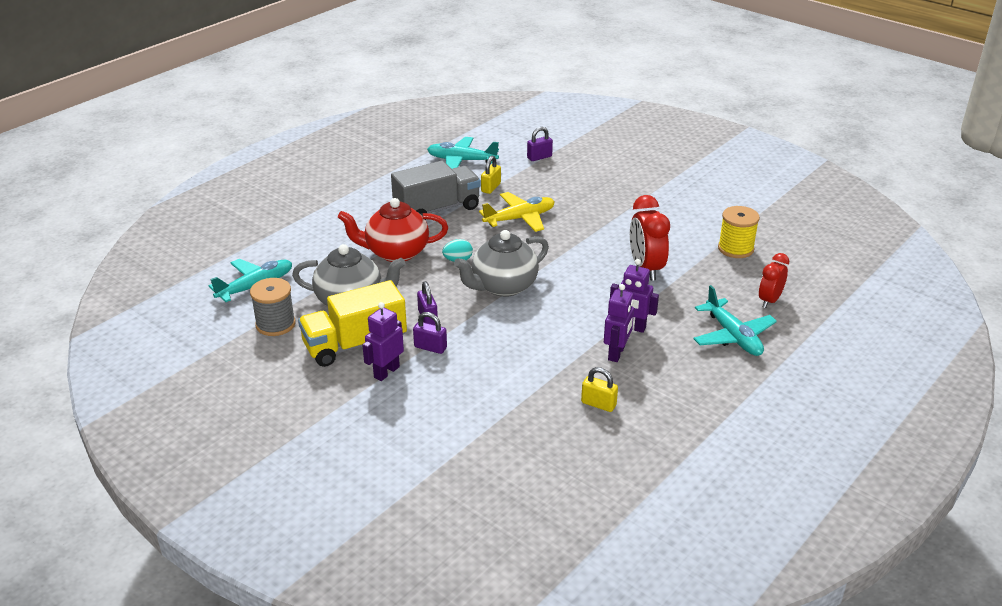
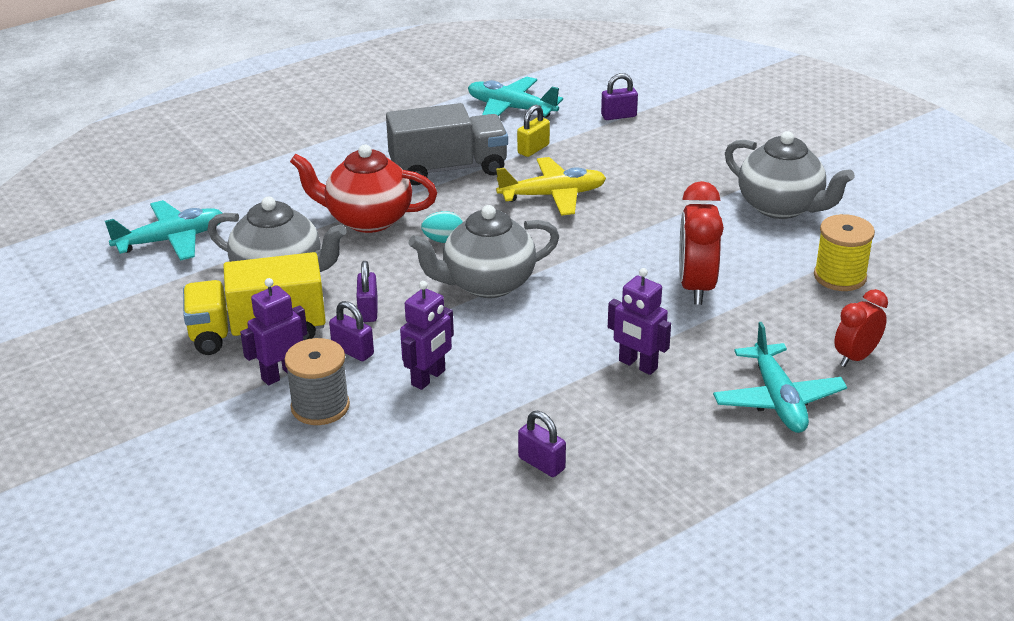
camera: 15 degrees right, 0 degrees up
(275, 324) = (172, 291): grey spool -> grey spool (320, 406)
(598, 404) = (541, 463): yellow padlock -> purple padlock
(617, 353) = (600, 398): purple robot -> purple robot (428, 378)
(677, 207) = (781, 207): none -> grey teapot

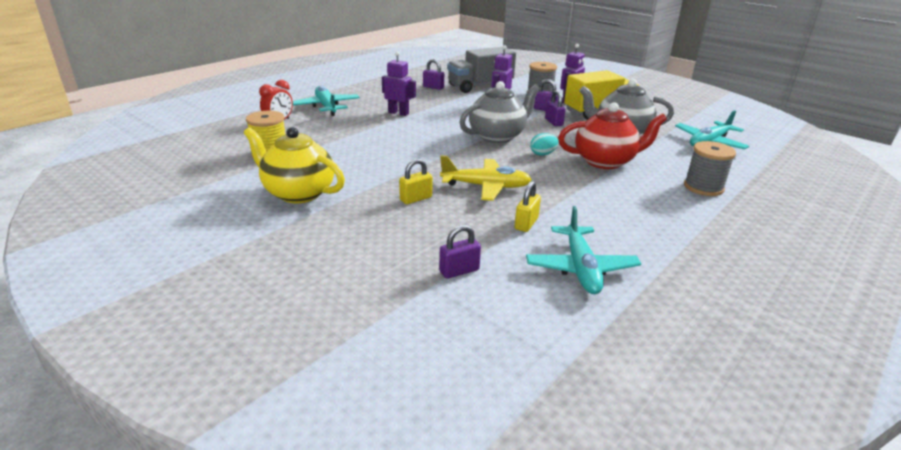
camera: 165 degrees right, 5 degrees down
(290, 171) = (703, 187): none -> grey spool
(448, 169) = (584, 199): grey truck -> grey truck (480, 86)
(511, 108) = (580, 268): turquoise plane -> turquoise plane turned 75 degrees clockwise
(553, 195) = (486, 186): yellow plane -> yellow plane turned 150 degrees counterclockwise
(642, 187) = (416, 199): none -> yellow padlock
(696, 287) = (368, 143): red clock -> none
(781, 207) = (298, 193): grey teapot -> yellow teapot

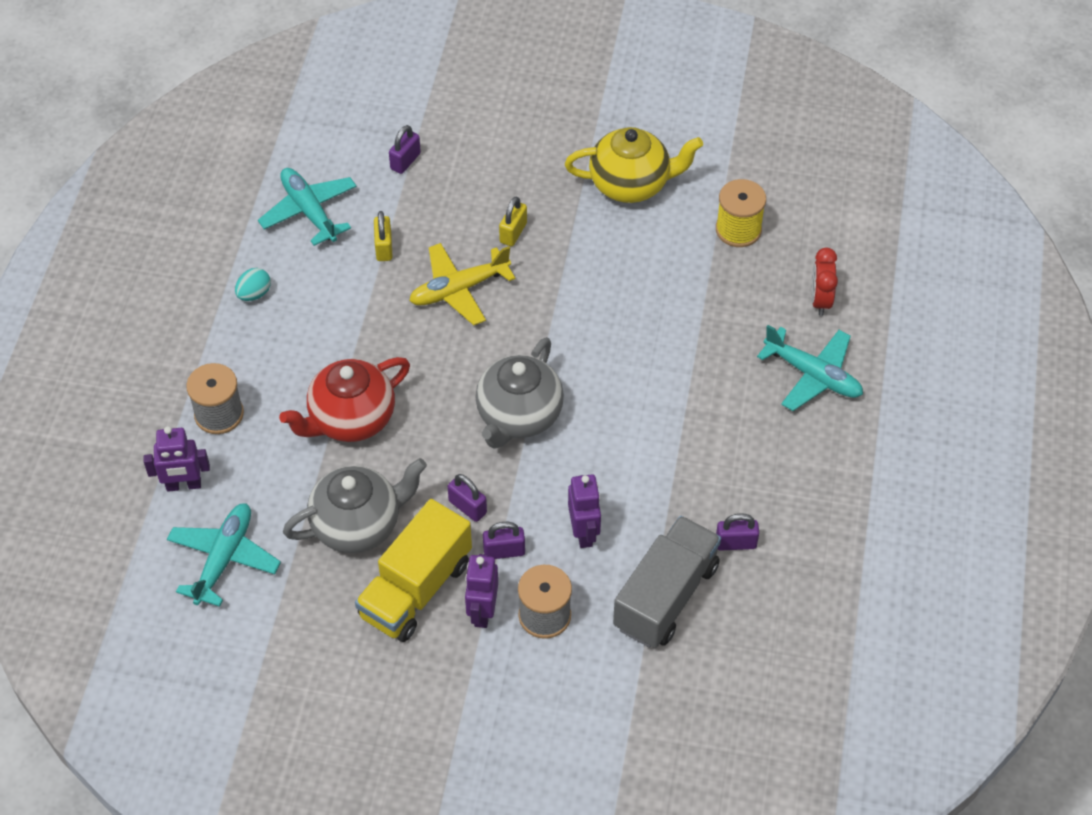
camera: 150 degrees right, 25 degrees up
(398, 113) = (700, 413): purple robot -> purple robot (183, 485)
(543, 154) = (435, 397): turquoise egg -> turquoise egg (254, 294)

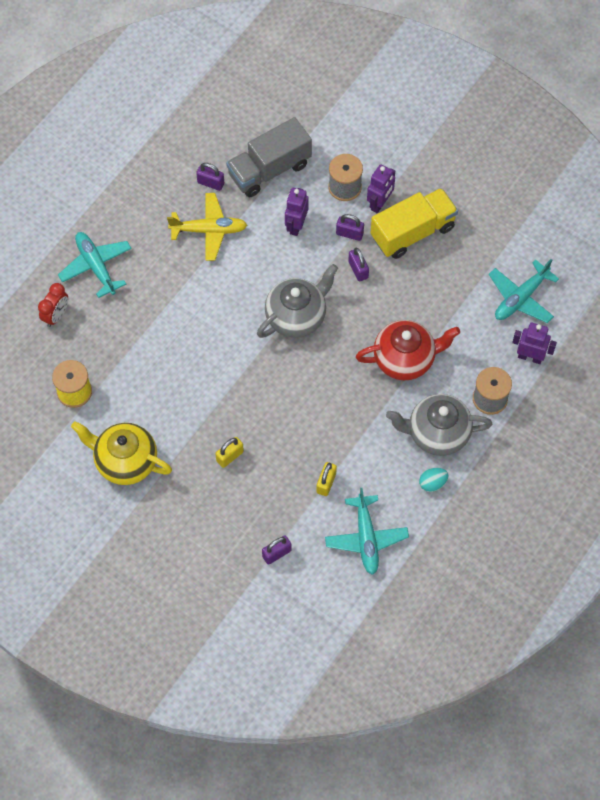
camera: 155 degrees left, 10 degrees up
(358, 524) = (430, 286): grey teapot -> grey teapot (437, 433)
(459, 289) = (290, 426): yellow plane -> yellow plane (209, 230)

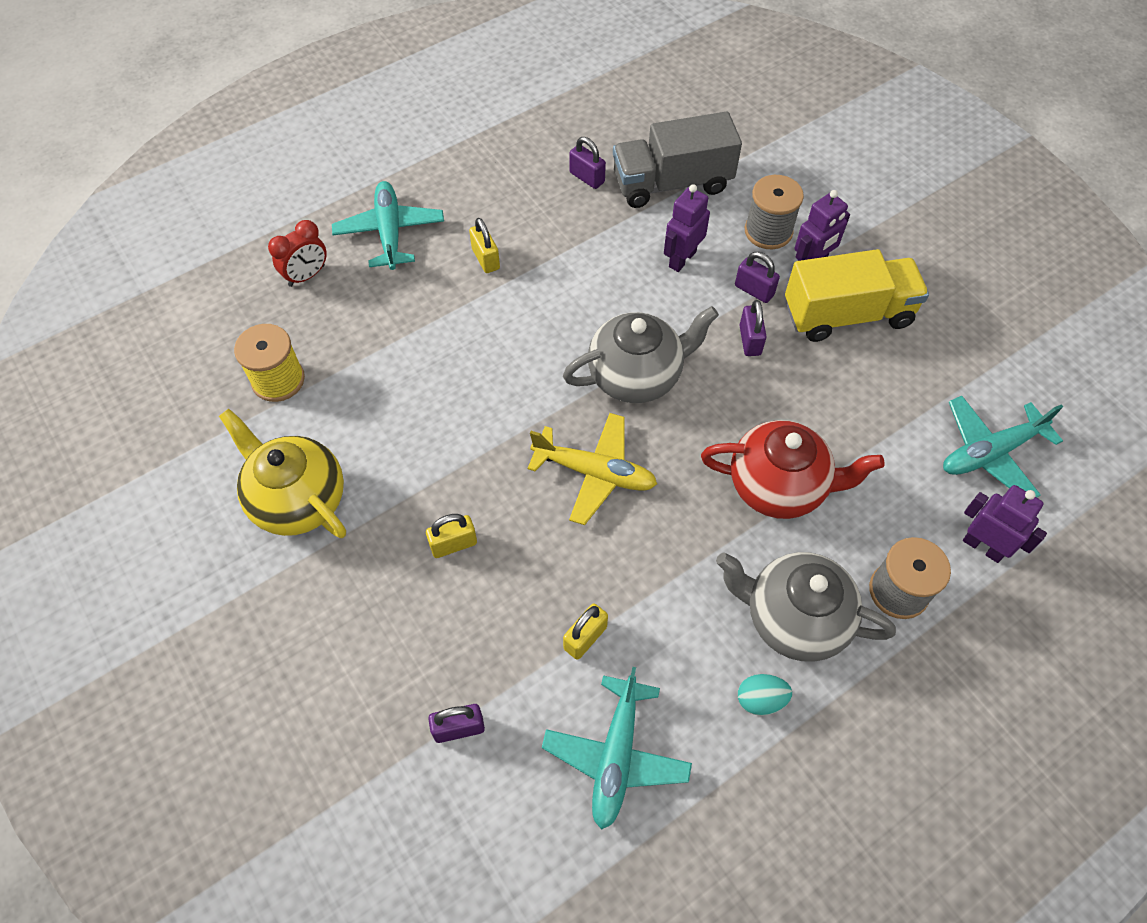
camera: 20 degrees right, 5 degrees down
(168, 266) = (485, 259): none -> yellow padlock
(209, 230) = (560, 232): yellow plane -> yellow plane (594, 473)

